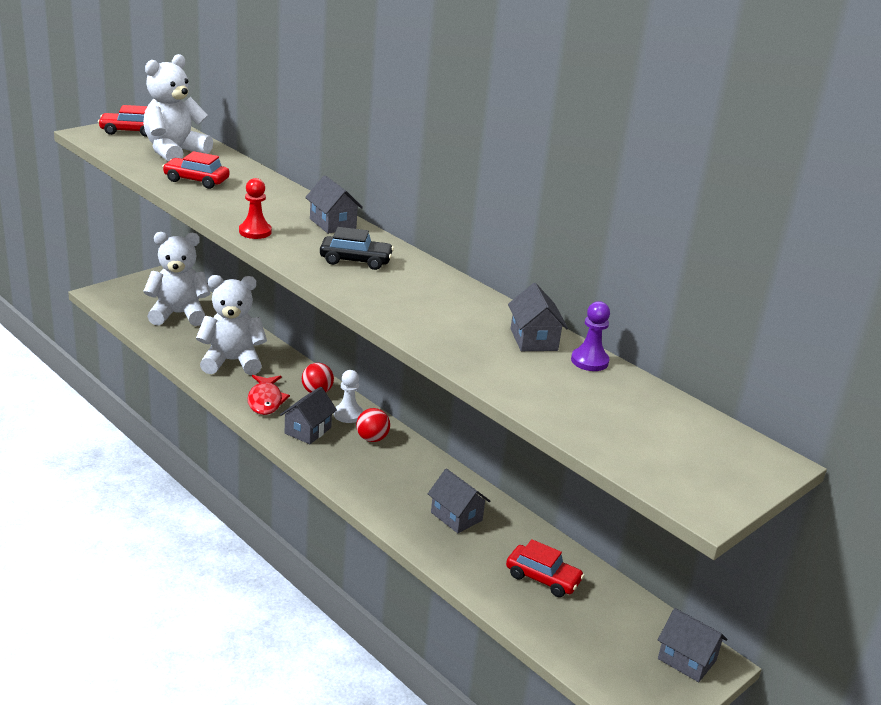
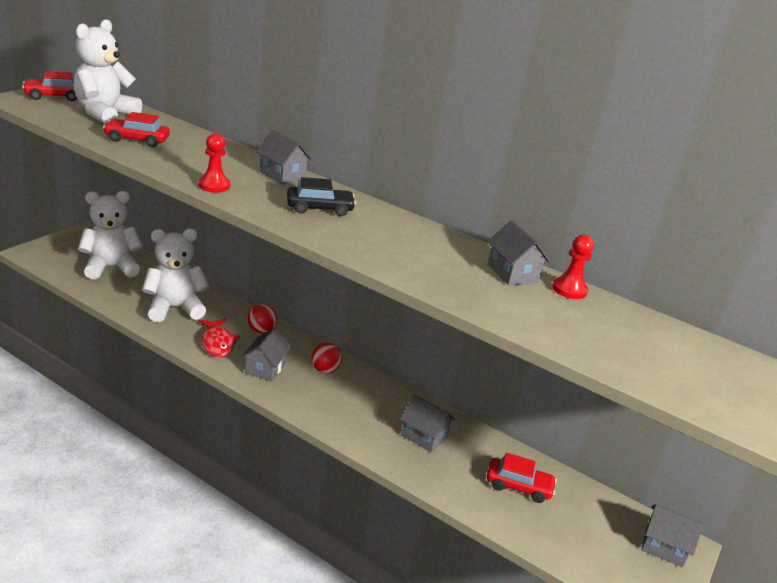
camera: 15 degrees left, 0 degrees up
(348, 414) = (296, 349): white pawn -> none
(589, 361) = (569, 290): purple pawn -> red pawn

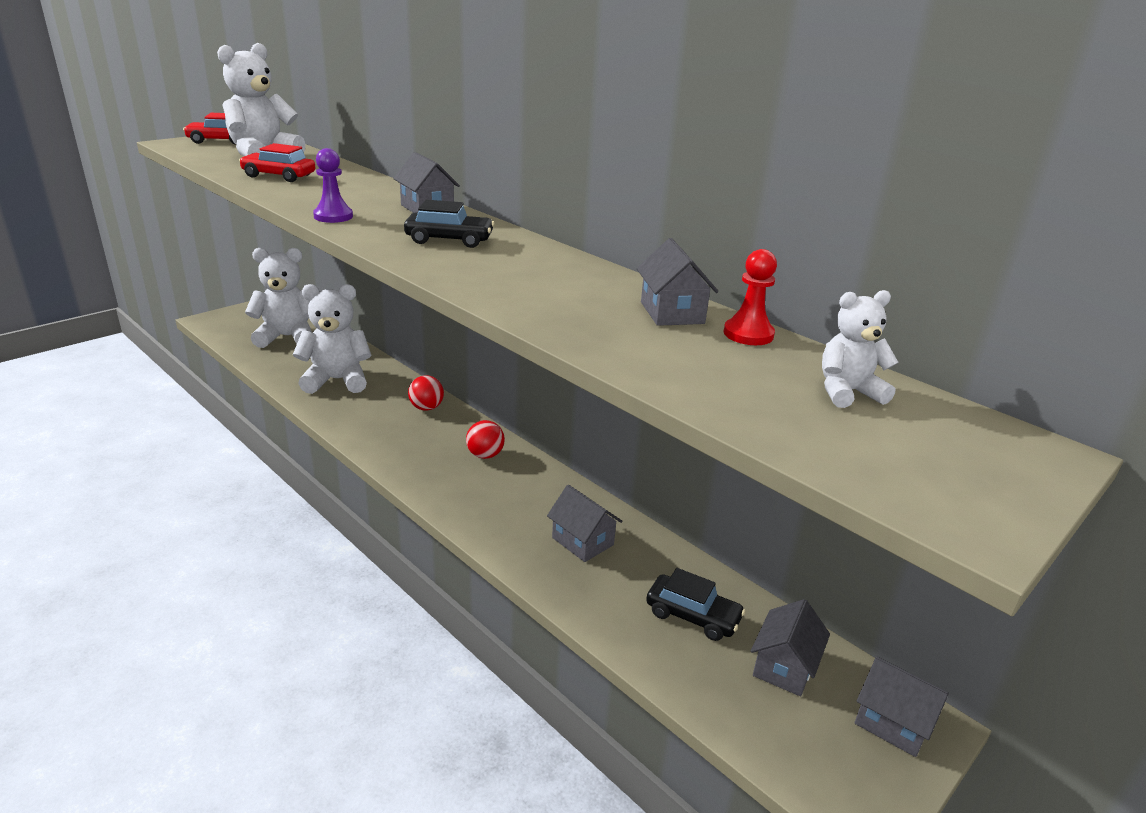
camera: 15 degrees right, 0 degrees up
(214, 186) = (333, 216): red pawn -> purple pawn
(217, 343) = (368, 419): red fish -> none
(265, 368) = (412, 449): grey house -> grey house (784, 666)
(518, 486) = (692, 615): red car -> black car
(648, 334) = (847, 392): none -> white teddy bear

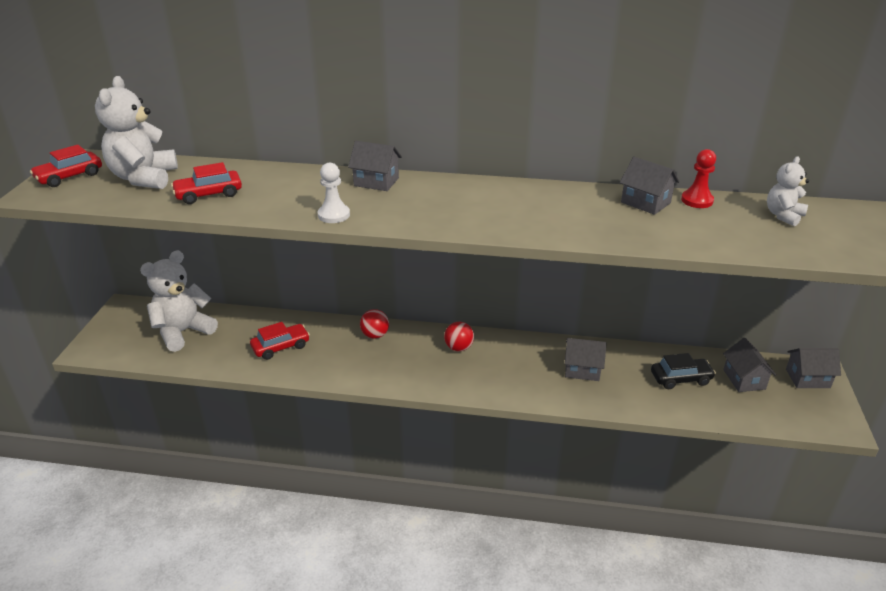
camera: 35 degrees left, 5 degrees up
(333, 216) = (334, 215): purple pawn -> white pawn
(337, 380) = (281, 347): white teddy bear -> red car
(449, 240) = (444, 202): black car -> none

